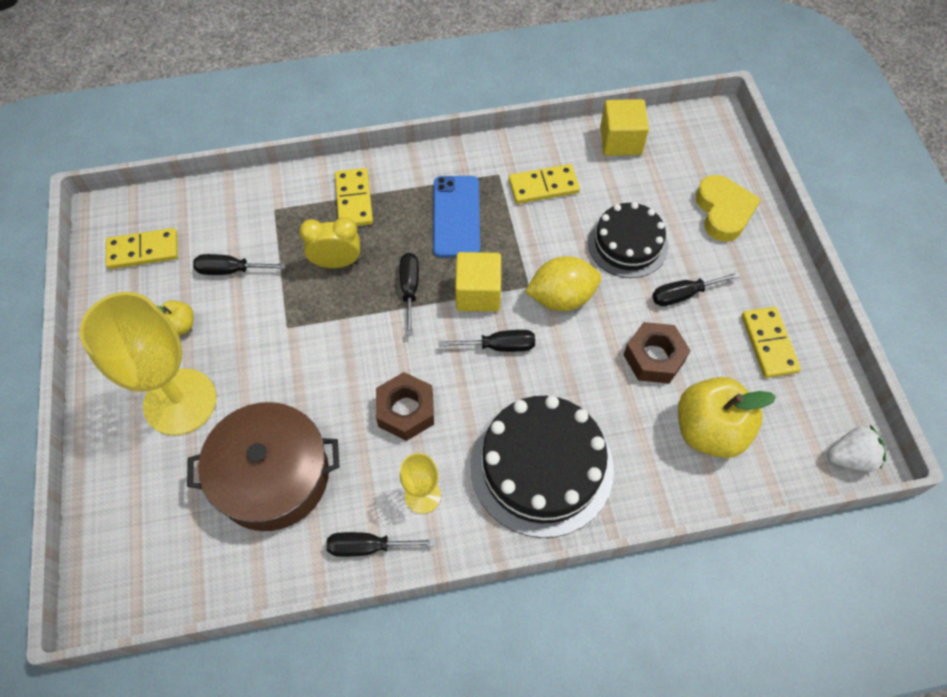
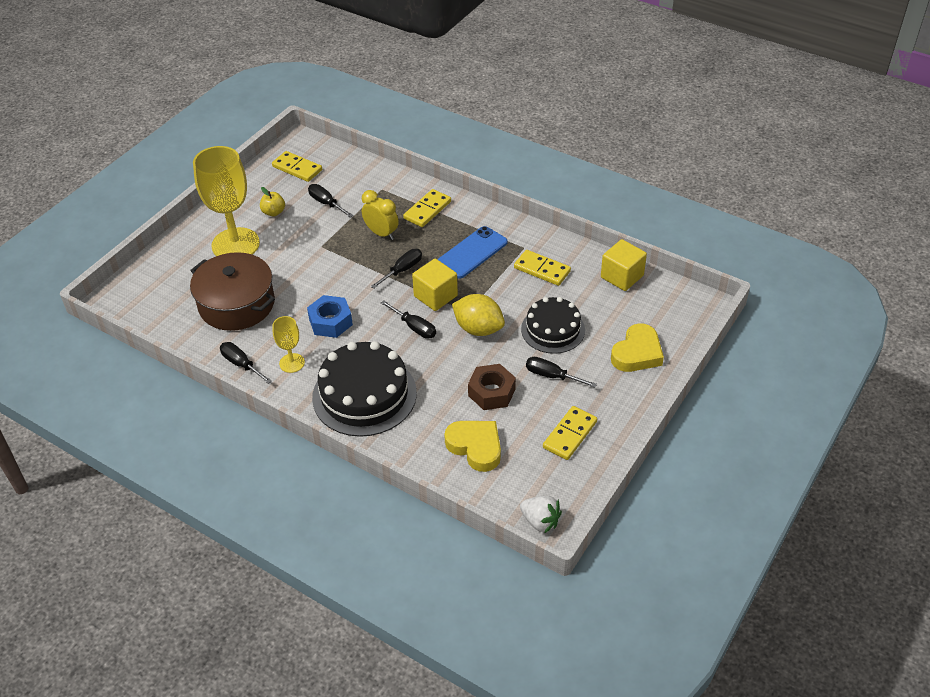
camera: 45 degrees right, 15 degrees down
(406, 411) = (330, 322): brown nut -> blue nut
(709, 430) = (475, 447): yellow apple -> yellow heart

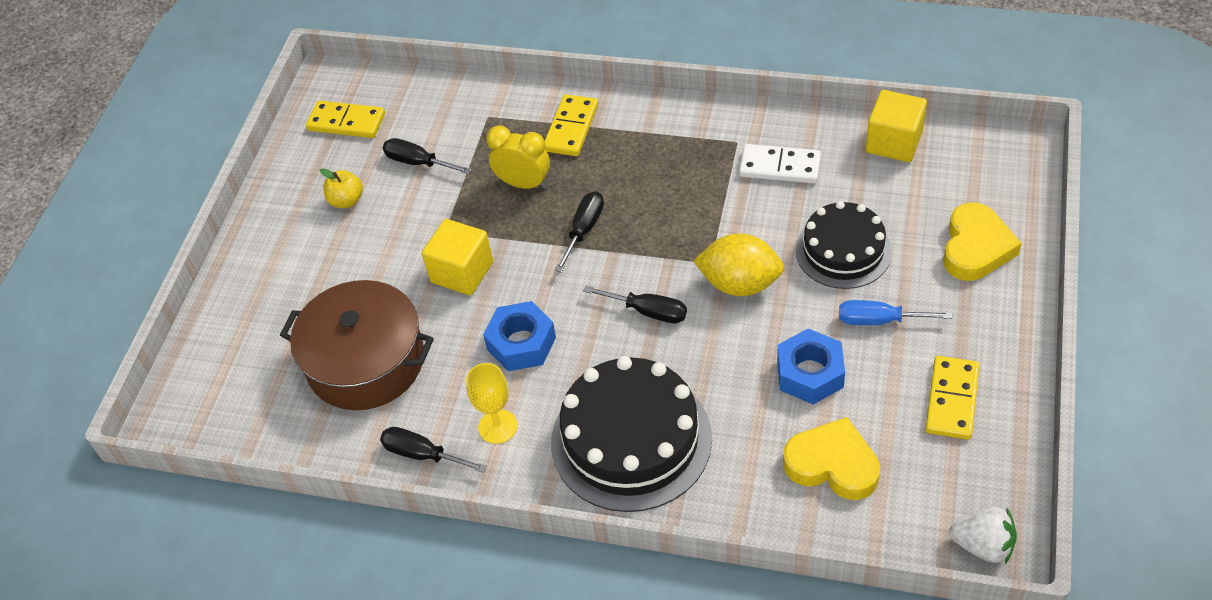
camera: 15 degrees left, 5 degrees up
(235, 244) = (315, 268): yellow goblet -> none
(435, 296) = (652, 254): yellow cube -> yellow cube (462, 272)
(472, 252) = (669, 172): blue phone -> none
(491, 392) = (810, 373): brown nut -> blue nut
(542, 269) = (780, 166): yellow domino -> white domino
(551, 376) = (879, 320): black screwdriver -> blue screwdriver

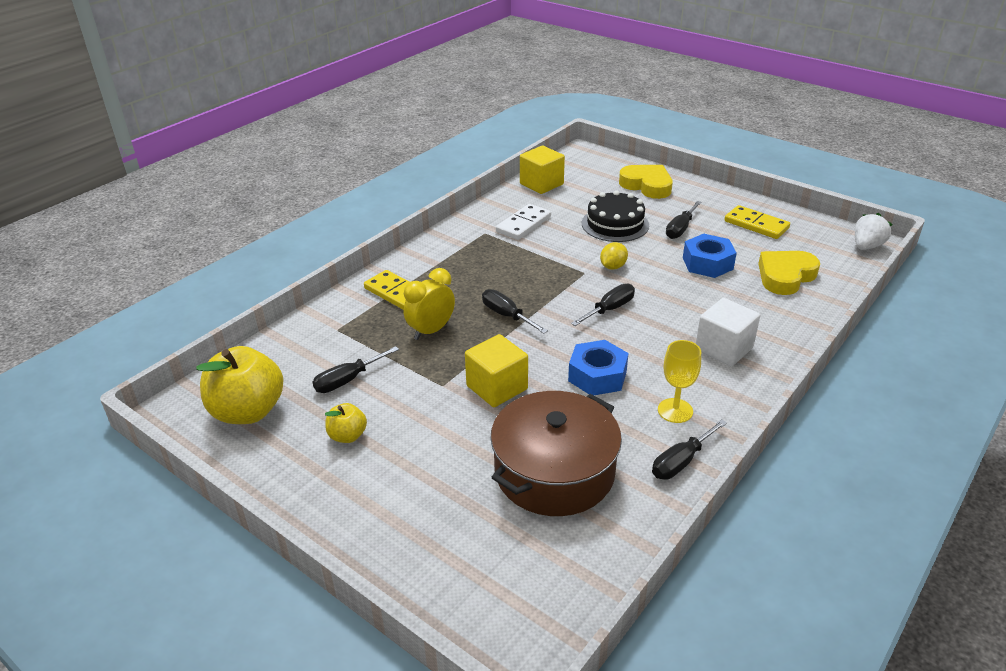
camera: 70 degrees left, 15 degrees down
(346, 122) = (248, 411): yellow domino -> yellow apple
(631, 440) = (724, 349): black cake -> white cube
(739, 283) = (613, 267): yellow lemon -> yellow lemon, size x0.56
(879, 320) = (680, 229): blue screwdriver -> black screwdriver

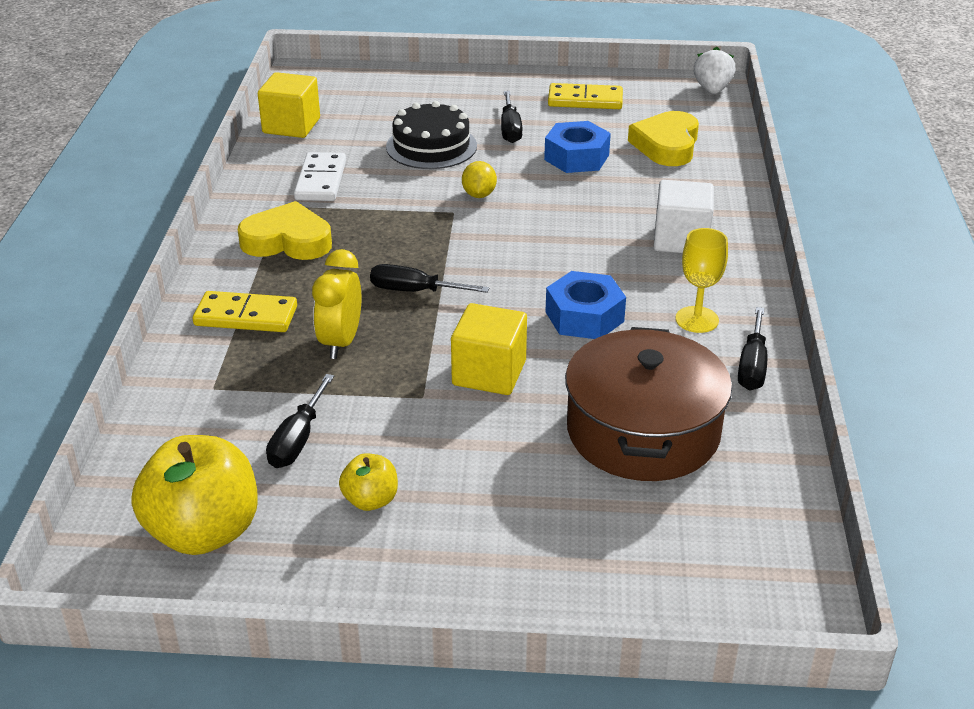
camera: 35 degrees left, 0 degrees up
(609, 309) = (524, 242): black screwdriver -> none
(647, 185) = (422, 91): yellow heart -> yellow heart (287, 241)

